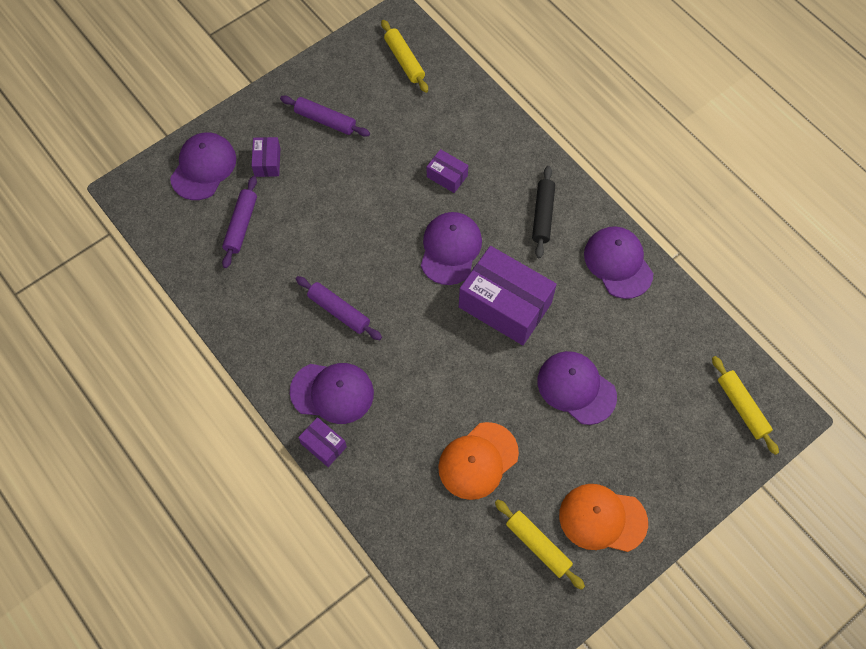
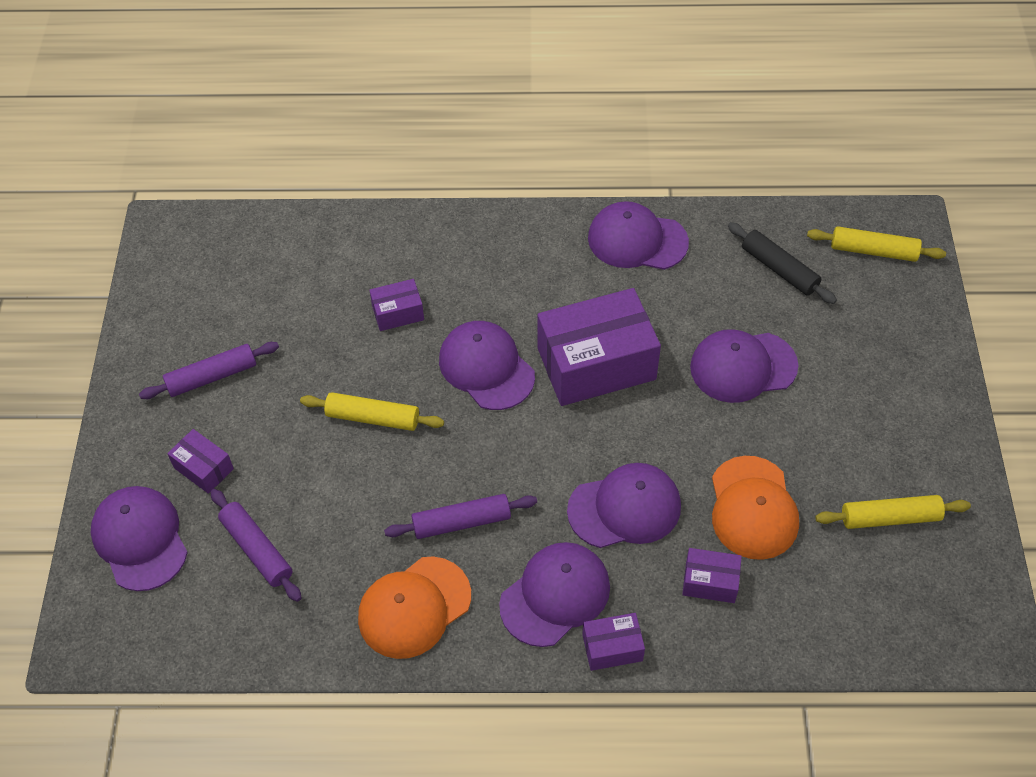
camera: 50 degrees left, 10 degrees down
(404, 60) = (219, 256): yellow rolling pin -> yellow rolling pin (373, 418)
(407, 469) = (710, 582): none -> purple box
(418, 390) = (625, 508): none -> purple cap
(542, 215) = (525, 263): black rolling pin -> black rolling pin (779, 269)
(602, 519) = (902, 441): orange cap -> orange cap (414, 607)

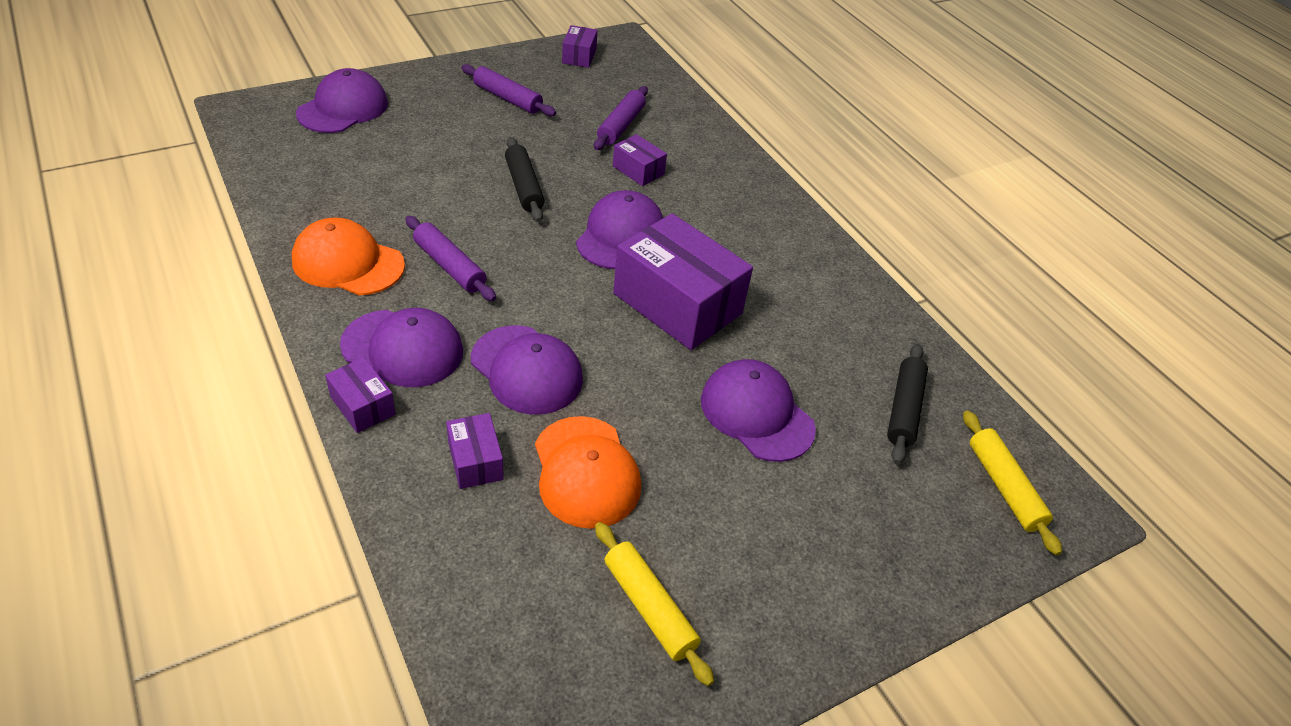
camera: 55 degrees right, 10 degrees down
(203, 468) = (422, 118): purple box -> purple box (579, 56)
(257, 549) = (362, 164): purple rolling pin -> purple rolling pin (621, 126)
(373, 418) = (524, 186): yellow rolling pin -> black rolling pin
(637, 240) = (841, 291): purple cap -> none
(753, 508) = (586, 472): orange cap -> orange cap turned 75 degrees counterclockwise

